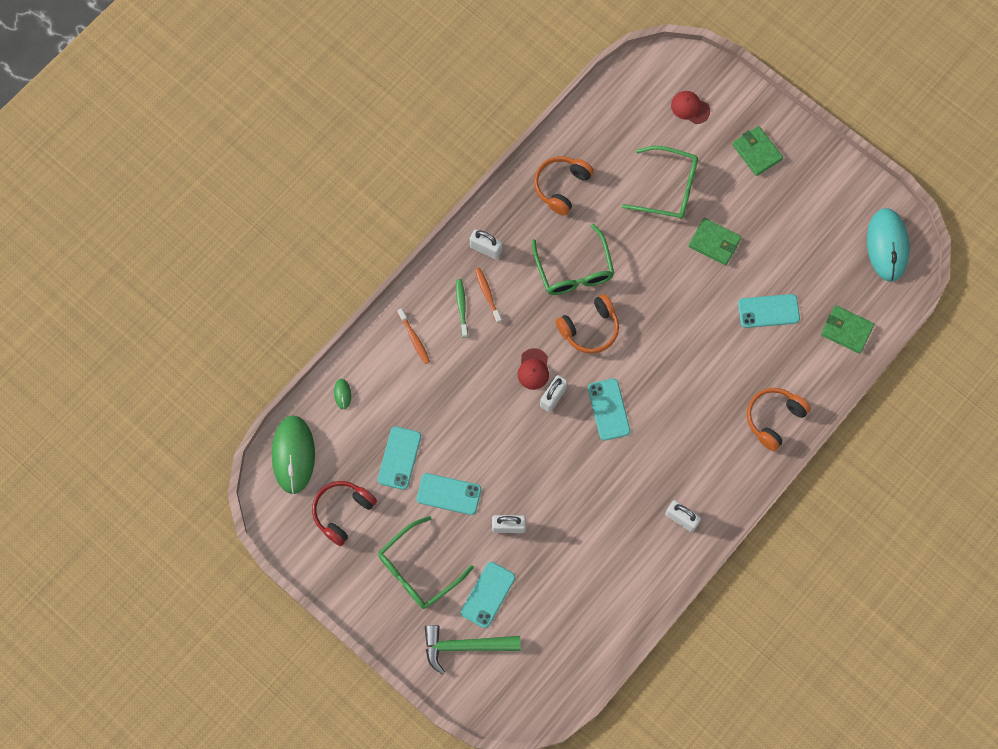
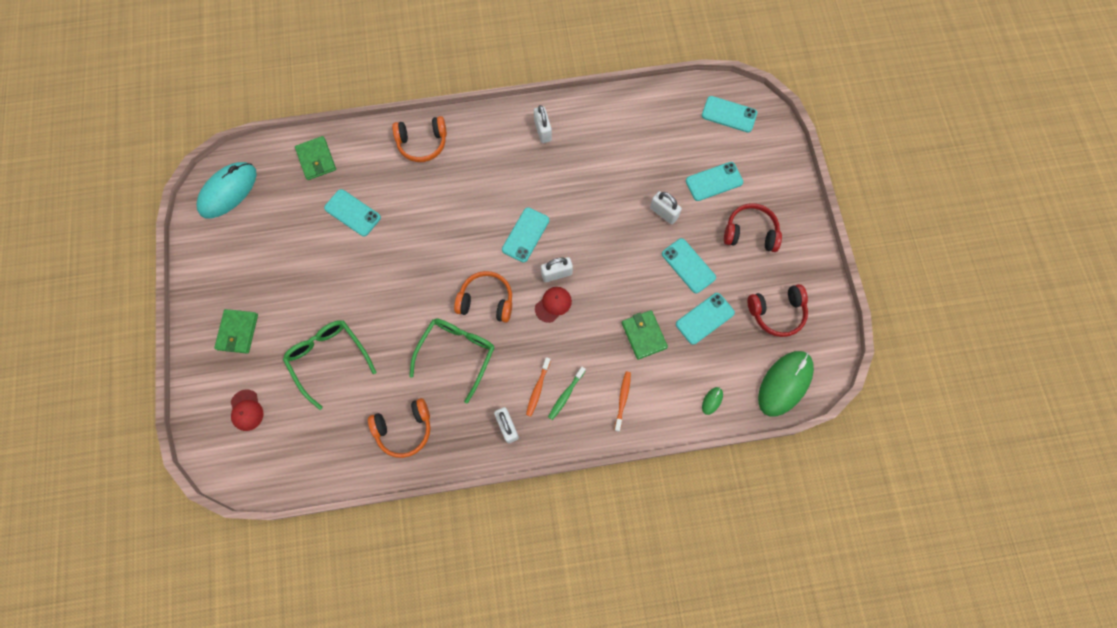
camera: 140 degrees left, 0 degrees up
(418, 569) = (750, 232): green glasses -> red headphones
(465, 646) = (755, 162): green hammer -> none
(527, 679) = (729, 114): none -> turquoise phone
(714, 242) = (338, 290): green wallet -> green wallet (644, 335)

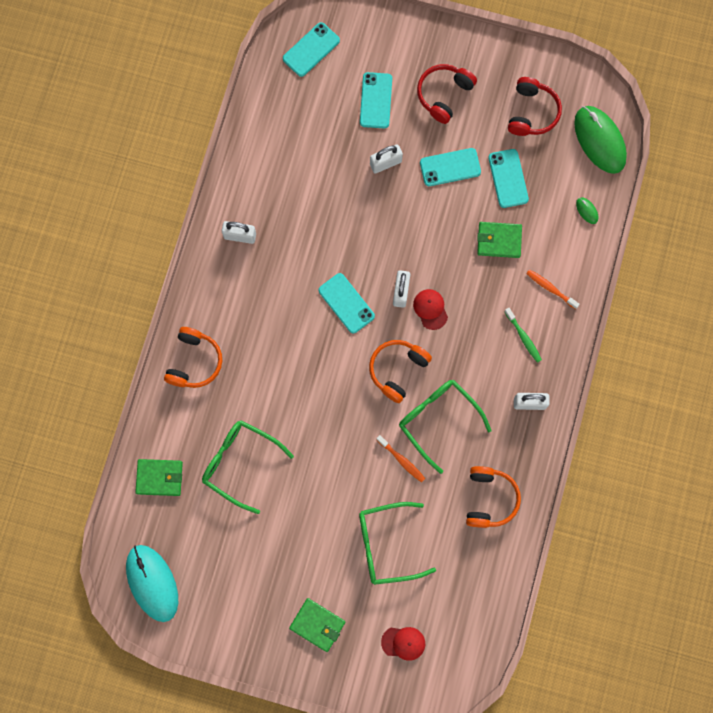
camera: 65 degrees left, 5 degrees up
(352, 213) = (240, 463): turquoise phone -> green glasses
(538, 389) = (506, 360): orange toothbrush -> orange toothbrush (401, 460)

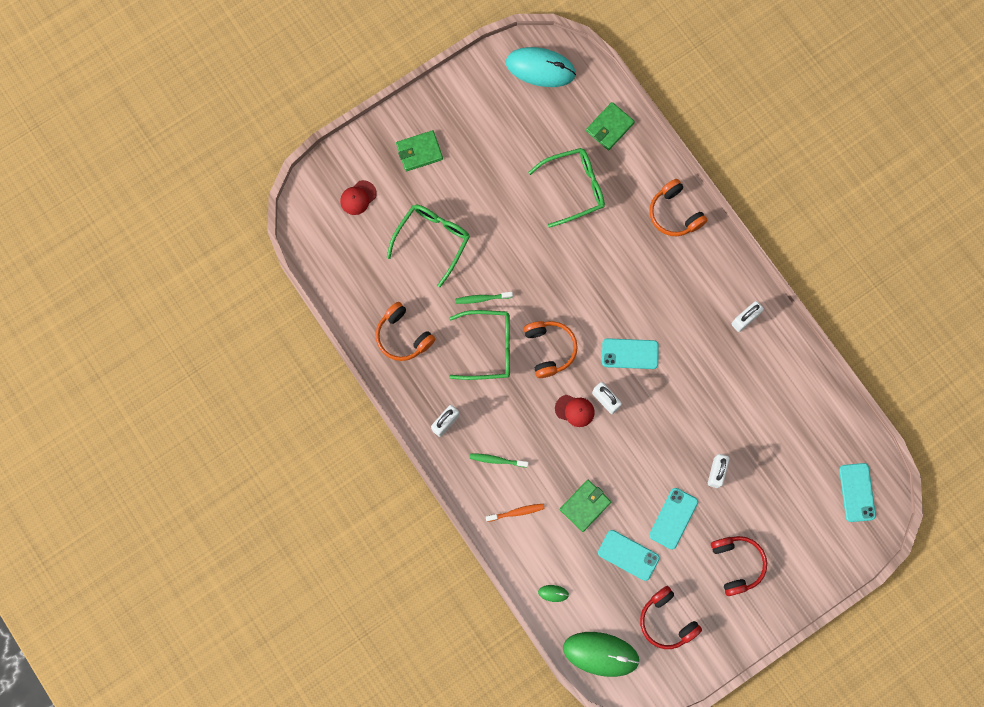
camera: 130 degrees right, 0 degrees up
(376, 100) = (774, 507): turquoise phone -> none
(401, 460) = (482, 298): orange toothbrush -> green toothbrush

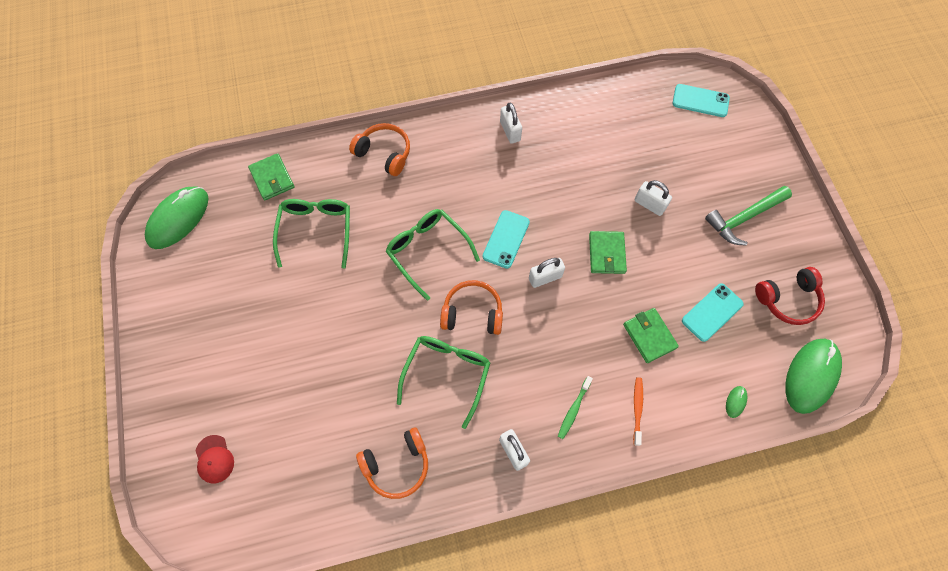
camera: 70 degrees left, 10 degrees down
(419, 152) = (199, 370): green wallet -> green wallet (606, 254)
(432, 240) = (303, 392): green glasses -> green glasses (427, 251)
(482, 298) = (391, 362): green toothbrush -> none
(540, 68) = (178, 219): turquoise mouse -> green mouse
(574, 410) = (546, 311): red cap -> none
(673, 518) = (685, 258): turquoise phone -> none
(674, 213) = (384, 153): orange headphones -> orange headphones turned 135 degrees counterclockwise
(737, 564) = (744, 218): red headphones -> green hammer

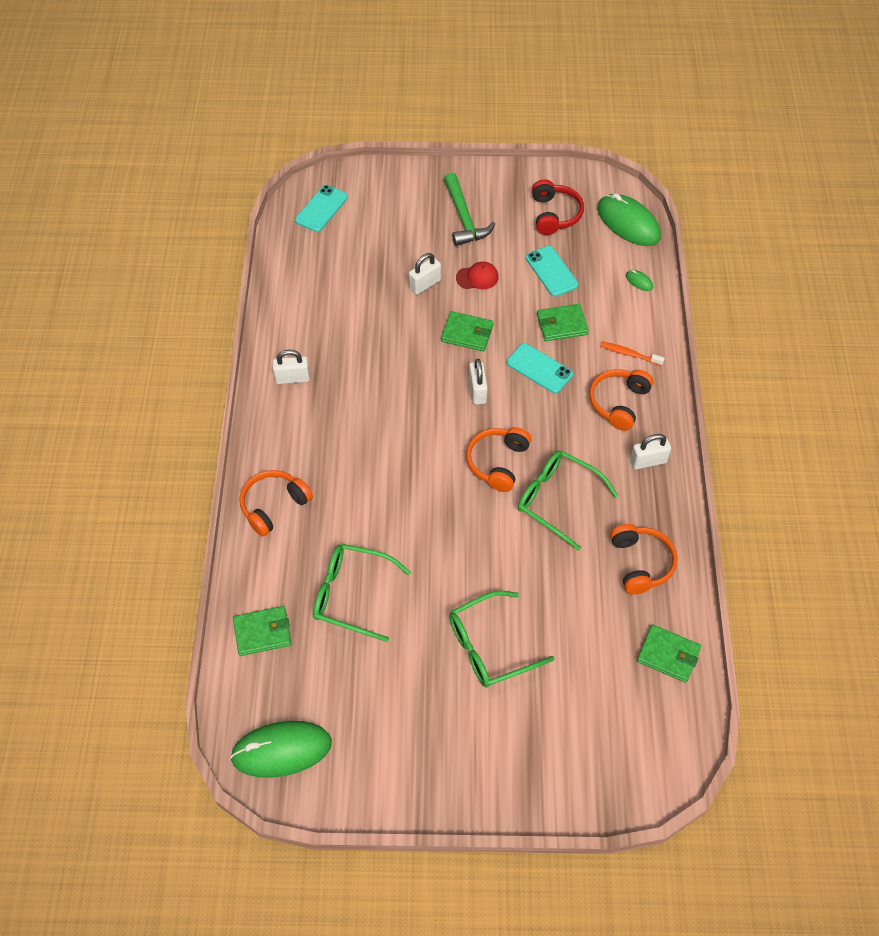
camera: 75 degrees left, 10 degrees down
(178, 219) = (281, 750): green mouse -> green mouse turned 60 degrees counterclockwise
(214, 459) = (598, 740): red cap -> red cap (477, 277)
(306, 508) = (668, 655): none -> green wallet
(427, 251) = (414, 488): green glasses -> green glasses (490, 646)
(506, 239) = (423, 413): turquoise phone -> turquoise phone (539, 368)
(573, 409) = (618, 403): green toothbrush -> orange headphones

